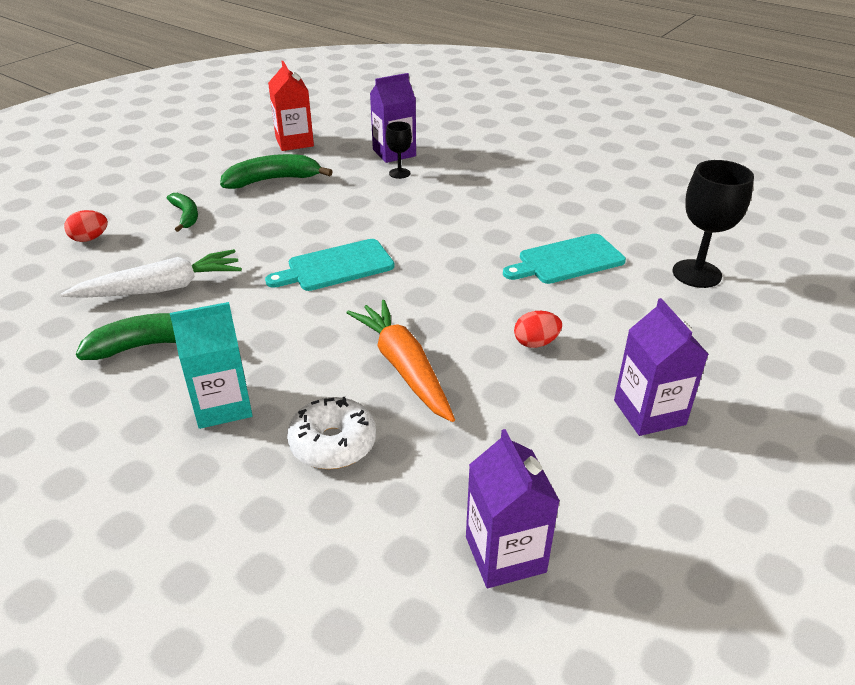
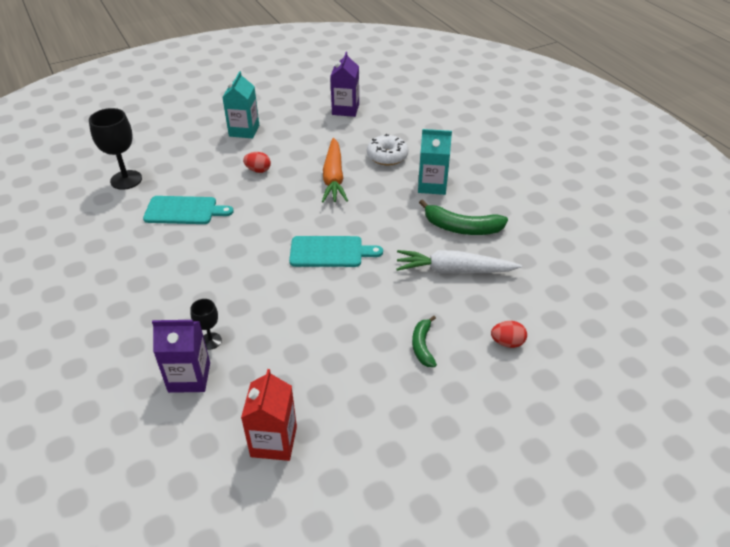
camera: 155 degrees left, 5 degrees up
(273, 180) = (329, 373): green banana -> none
(649, 412) = (244, 130): purple carton -> turquoise carton

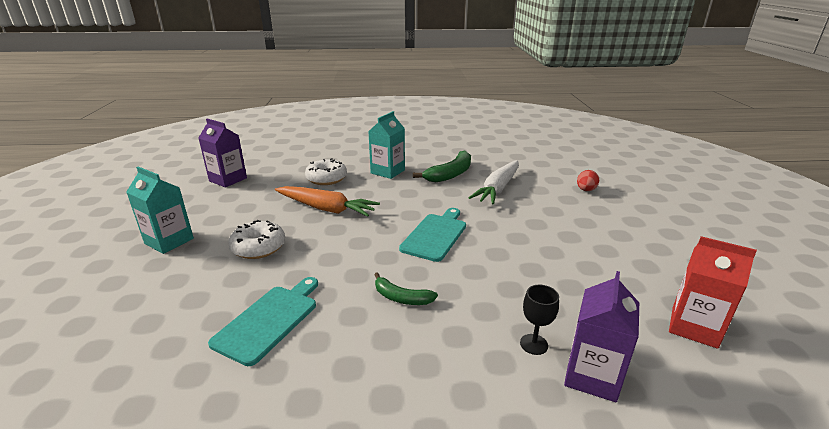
camera: 65 degrees left, 15 degrees down
(126, 180) = (123, 369): black goblet -> none
(258, 170) = (258, 247): red egg -> white donut
(422, 346) = (580, 221): green banana -> green banana (401, 298)

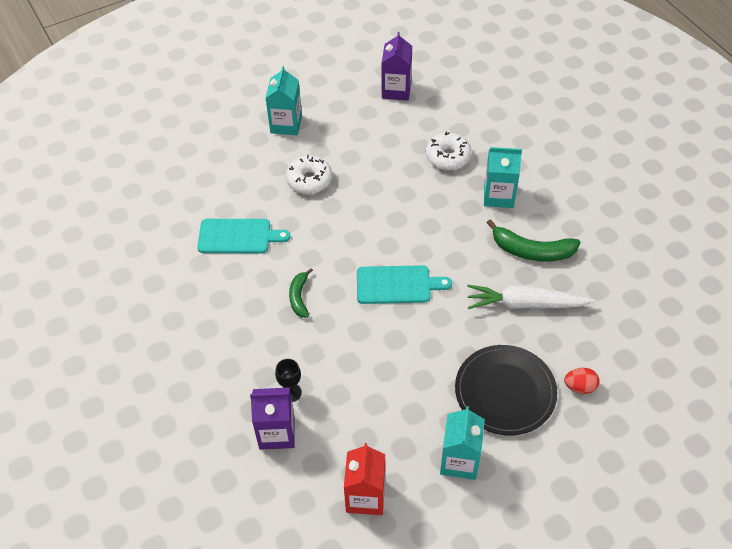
camera: 65 degrees right, 25 degrees up
(326, 209) = (392, 188): orange carrot -> none
(580, 218) = (505, 392): none -> black plate
(650, 257) = (459, 461): none -> turquoise carton

